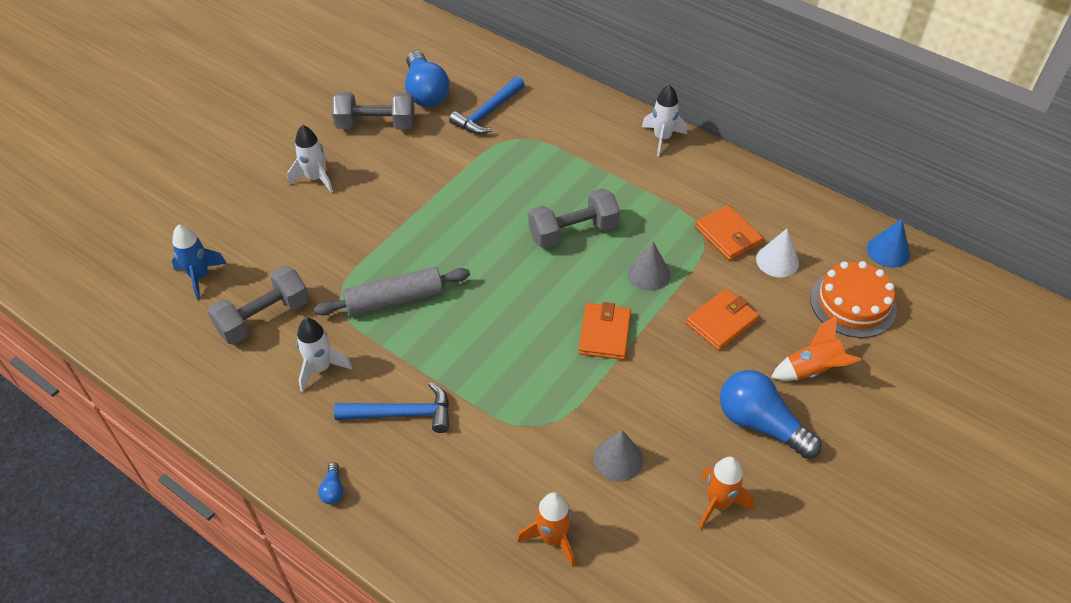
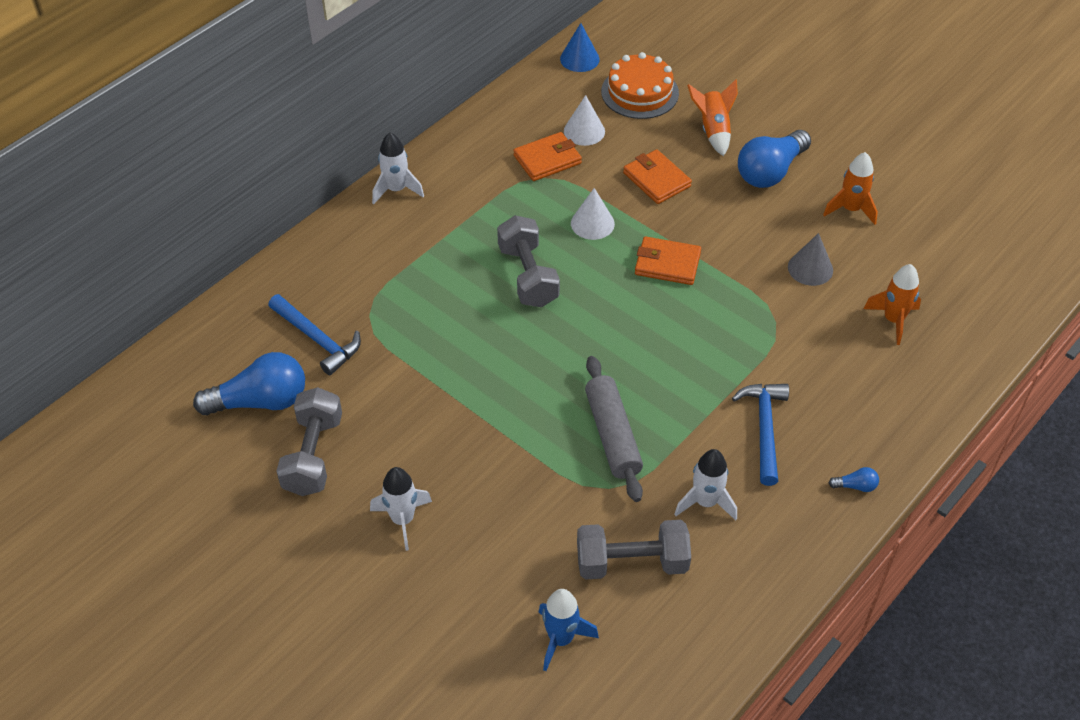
camera: 85 degrees left, 0 degrees up
(264, 318) = (631, 562): grey dumbbell -> grey dumbbell turned 60 degrees counterclockwise
(648, 274) = (592, 223): grey cone -> white cone

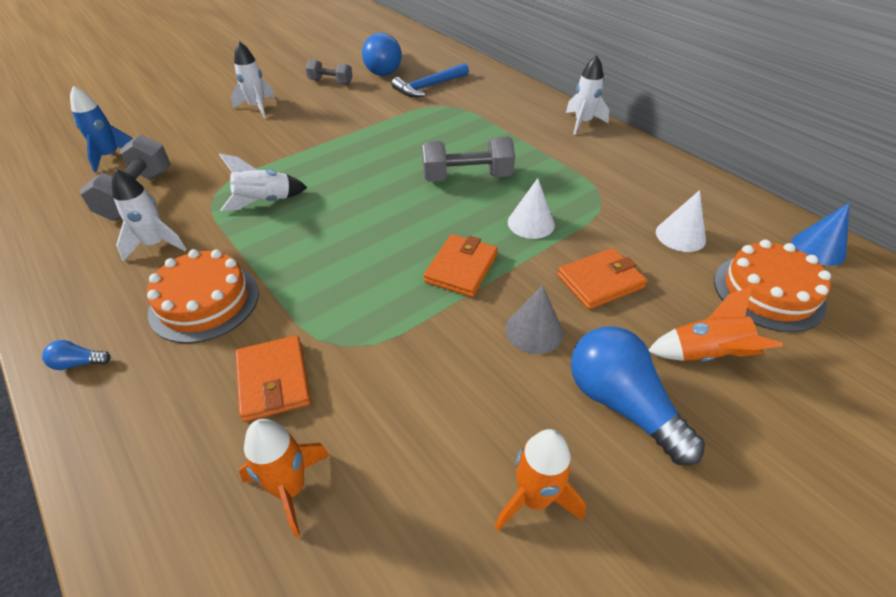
camera: 100 degrees right, 5 degrees down
(313, 455) = (330, 82): grey dumbbell -> grey dumbbell, size x0.62
(547, 159) = (629, 205): orange wallet -> orange wallet (273, 380)
(612, 435) = (264, 201): grey rolling pin -> white rocket
(764, 429) = (204, 302): blue hammer -> orange cake
(810, 268) = (420, 405): grey cone -> grey cone (534, 331)
(855, 486) = (79, 363): blue light bulb -> blue light bulb turned 75 degrees clockwise

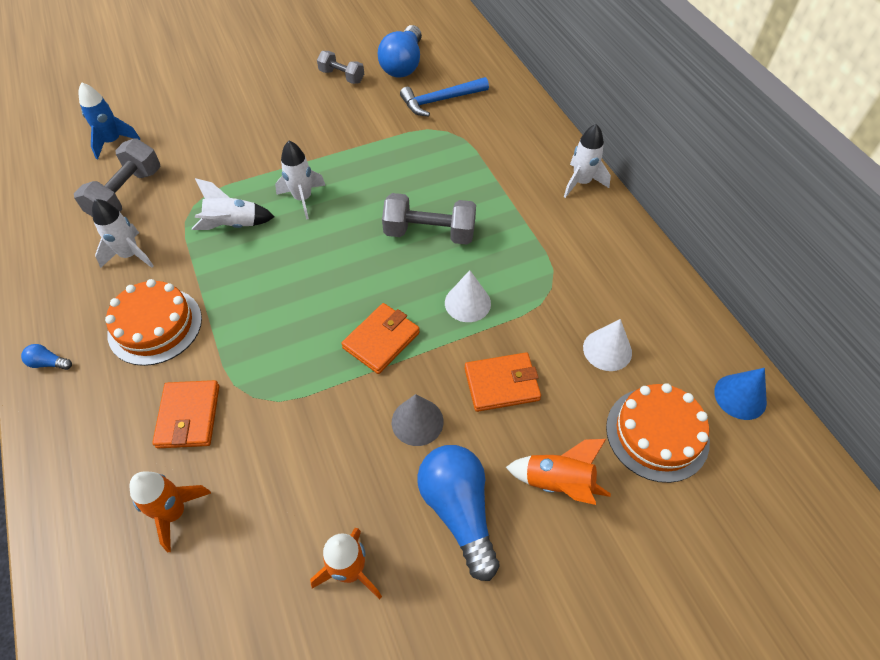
camera: 15 degrees right, 10 degrees up
(257, 107) = (260, 101): white rocket -> white rocket (303, 199)

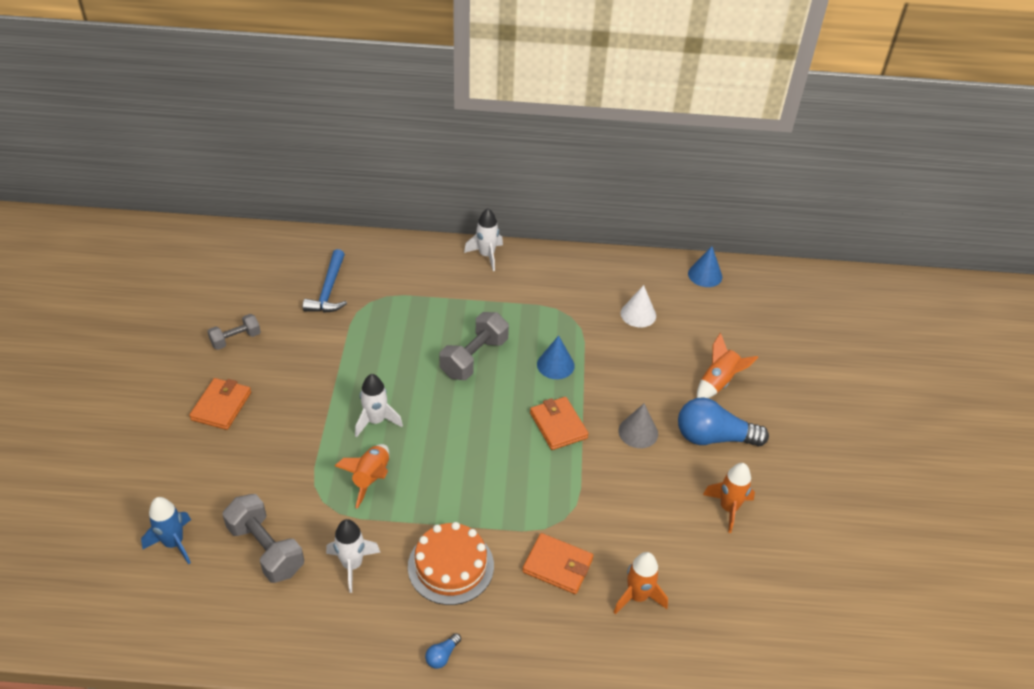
camera: 65 degrees left, 10 degrees down
(233, 225) = (371, 478): white rocket -> orange rocket
(403, 65) = (259, 293): blue light bulb -> none
(467, 303) = (555, 365): white cone -> blue cone
(501, 384) = (634, 377): orange wallet -> orange wallet (221, 406)
(657, 433) = (709, 323): orange cake -> none

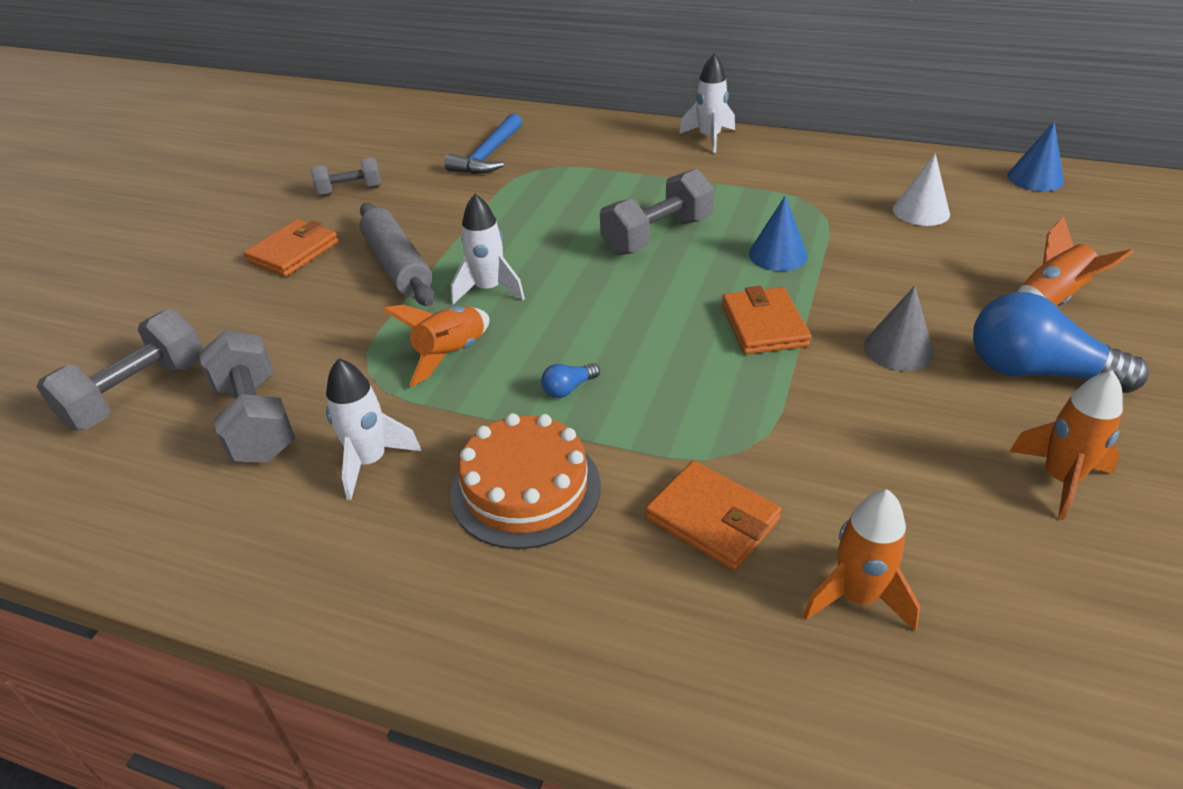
camera: 20 degrees right, 5 degrees down
(174, 543) = (138, 394): blue rocket -> grey dumbbell
(304, 408) = (397, 266): none -> grey rolling pin
(442, 656) = (456, 629): blue light bulb -> blue light bulb (568, 389)

